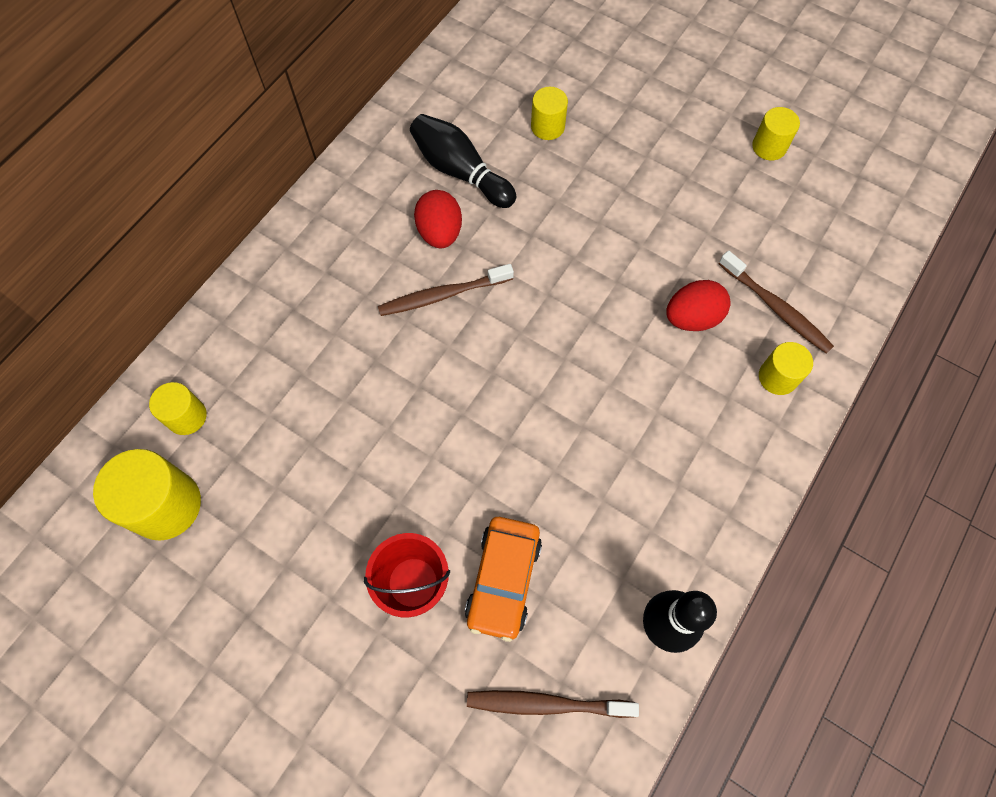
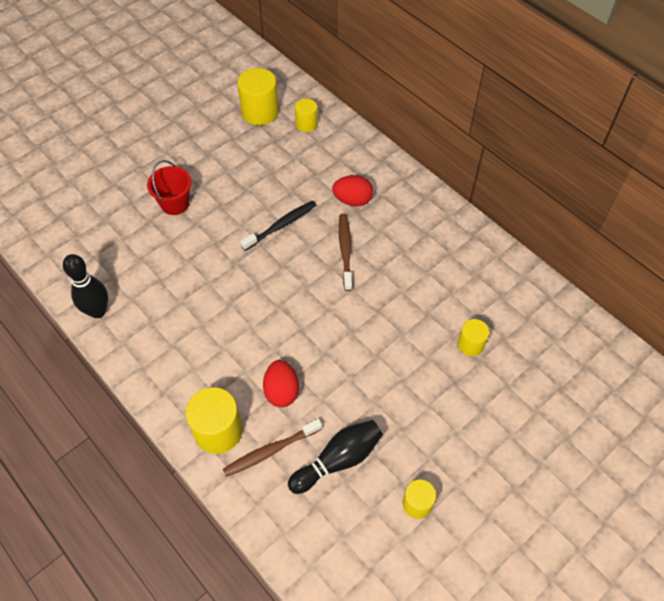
camera: 105 degrees right, 10 degrees down
(418, 396) = (281, 225): none -> black toothbrush
(440, 232) = (393, 258): red egg -> red egg (352, 200)
(460, 171) = (441, 280): black bowling pin -> black bowling pin (338, 460)
(503, 579) = (158, 243): orange car -> none
(546, 704) = (87, 247): brown toothbrush -> none
(777, 377) = (218, 431): yellow cylinder -> yellow cylinder, size x1.71

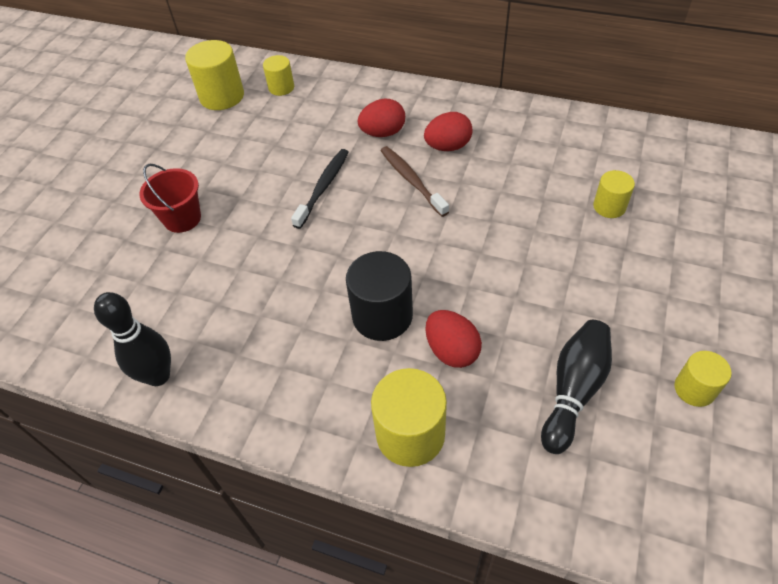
camera: 25 degrees left, 5 degrees down
(255, 343) = (382, 316): none -> black cylinder
(270, 451) = (490, 422): brown toothbrush -> none
(391, 235) = (448, 147): none -> red egg

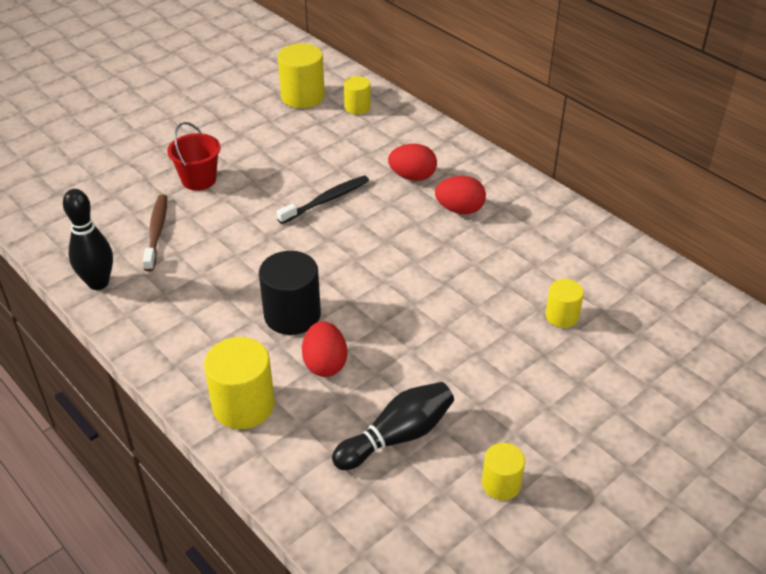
camera: 25 degrees right, 10 degrees down
(411, 180) = (404, 224): brown toothbrush -> brown toothbrush (156, 232)

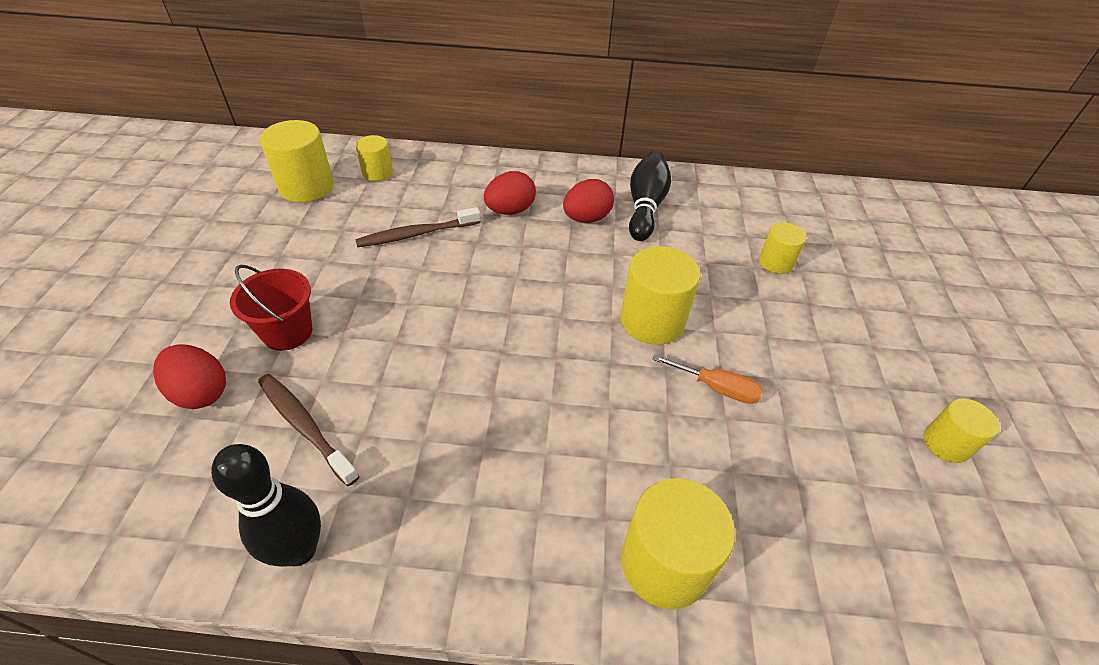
camera: 45 degrees left, 5 degrees up
(292, 315) = (578, 416): black cylinder -> none
(325, 364) = (674, 445): red egg -> red egg (201, 392)
(326, 200) = (459, 275): black toothbrush -> none
(332, 161) = (417, 234): none -> brown toothbrush
(395, 355) = (716, 388): none -> orange screwdriver
(397, 436) = (826, 469): black bowling pin -> black bowling pin (645, 206)
(410, 296) = (652, 321): none -> yellow cylinder

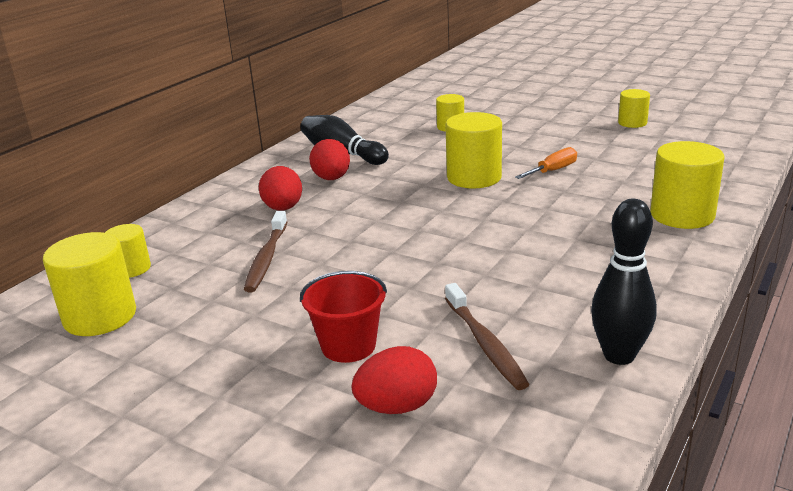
camera: 60 degrees left, 20 degrees down
(305, 426) = (485, 344): brown toothbrush -> brown toothbrush turned 90 degrees counterclockwise

